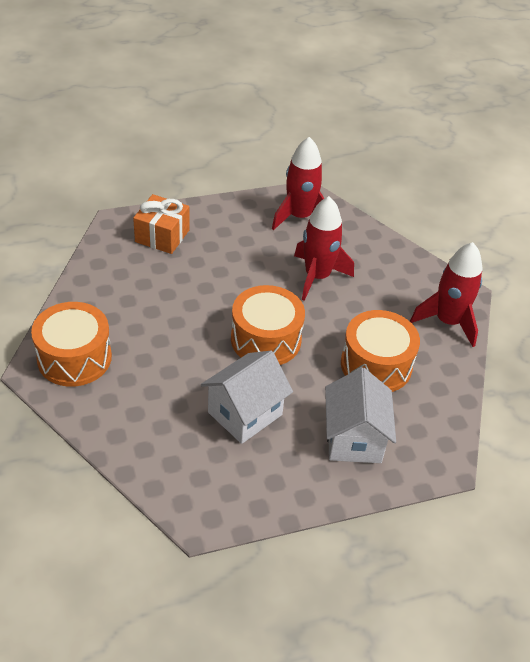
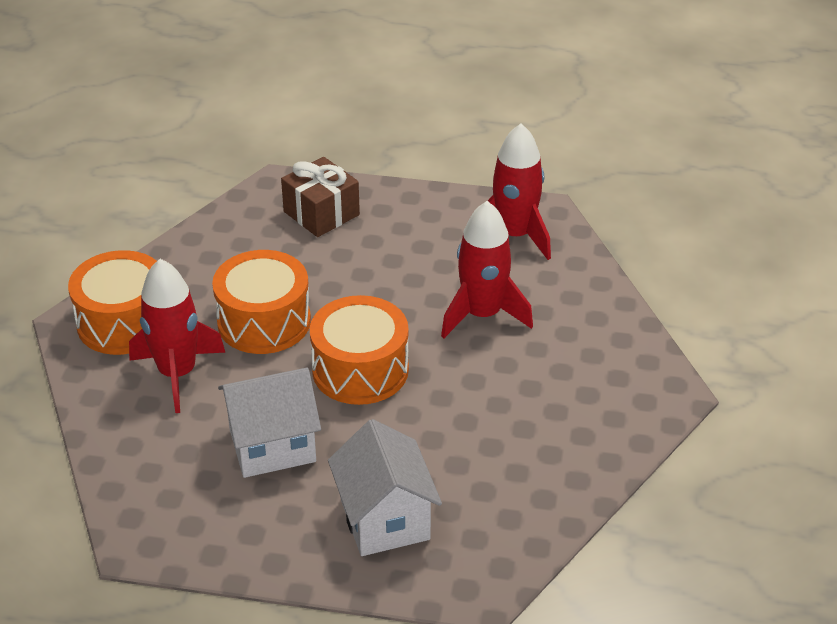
camera: 30 degrees right, 5 degrees down
(162, 236) = (321, 213): orange gift -> brown gift
(354, 438) = (384, 519): white house -> white house turned 45 degrees counterclockwise
(376, 365) = (479, 443): orange drum -> orange drum (264, 321)
(448, 321) = (620, 421): red rocket -> red rocket (177, 374)

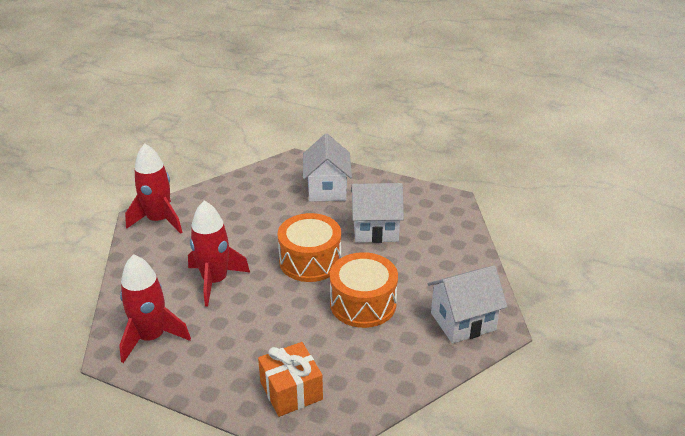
camera: 165 degrees left, 5 degrees down
(124, 322) = (463, 321): orange drum -> white house
(177, 374) = (426, 279): red rocket -> red rocket (159, 220)
(321, 213) = (291, 391): brown gift -> orange gift

